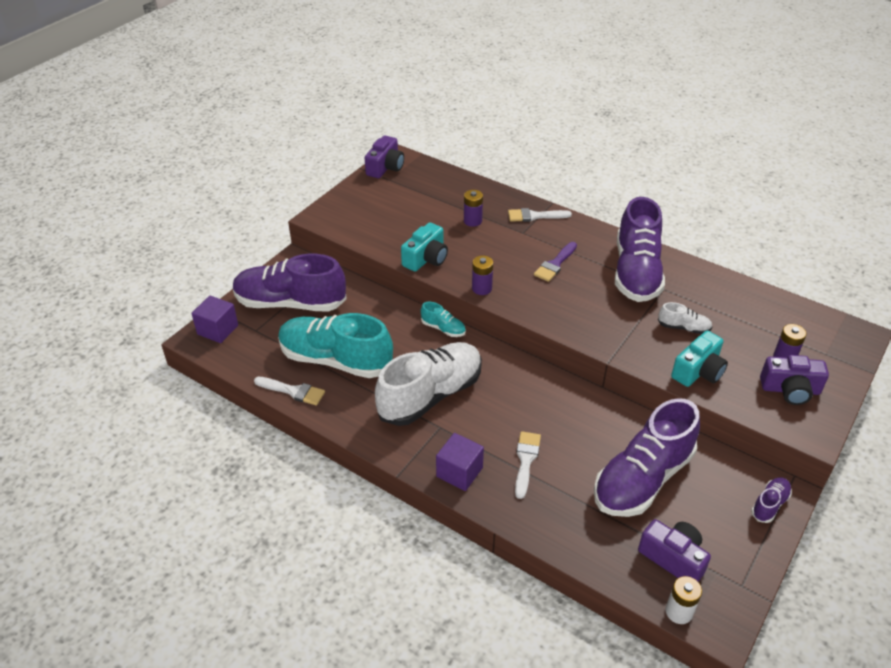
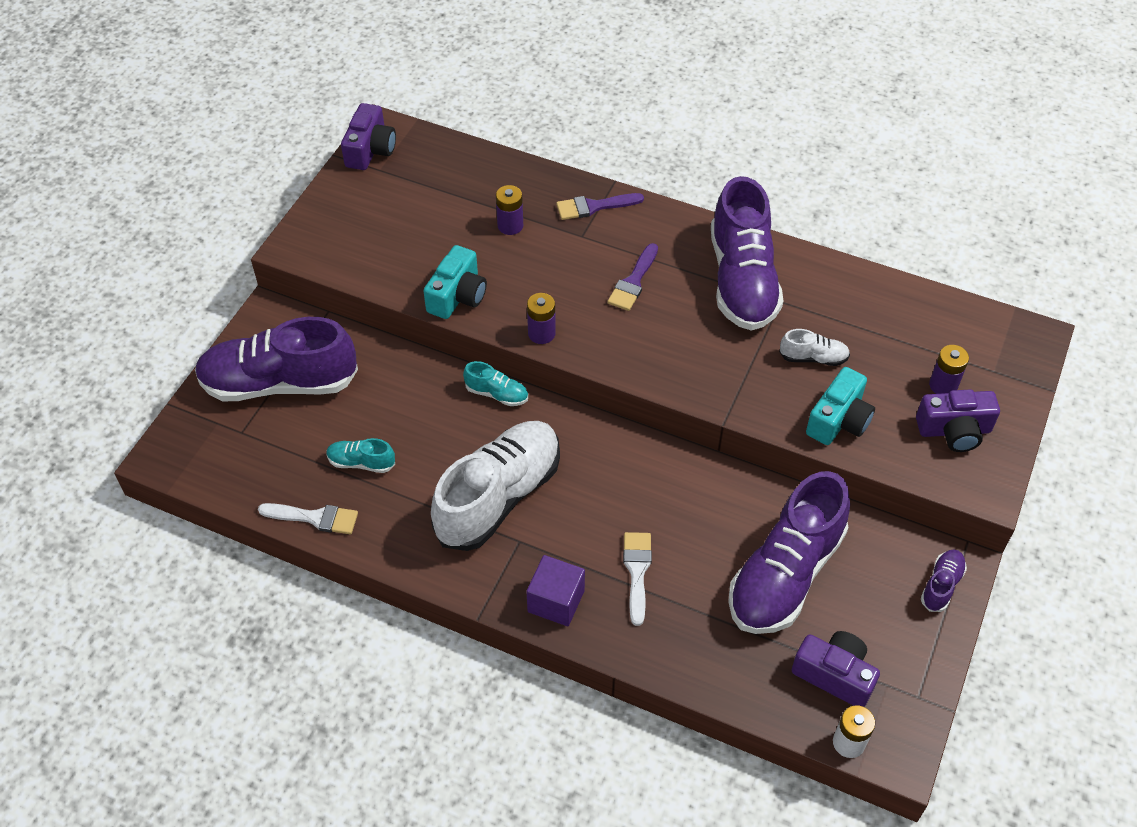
camera: 10 degrees left, 10 degrees up
(218, 330) = (188, 439): purple cube -> none
(335, 360) = (361, 462): turquoise shoe -> turquoise shoe, size x0.43
(534, 216) = (594, 207): white brush -> purple brush

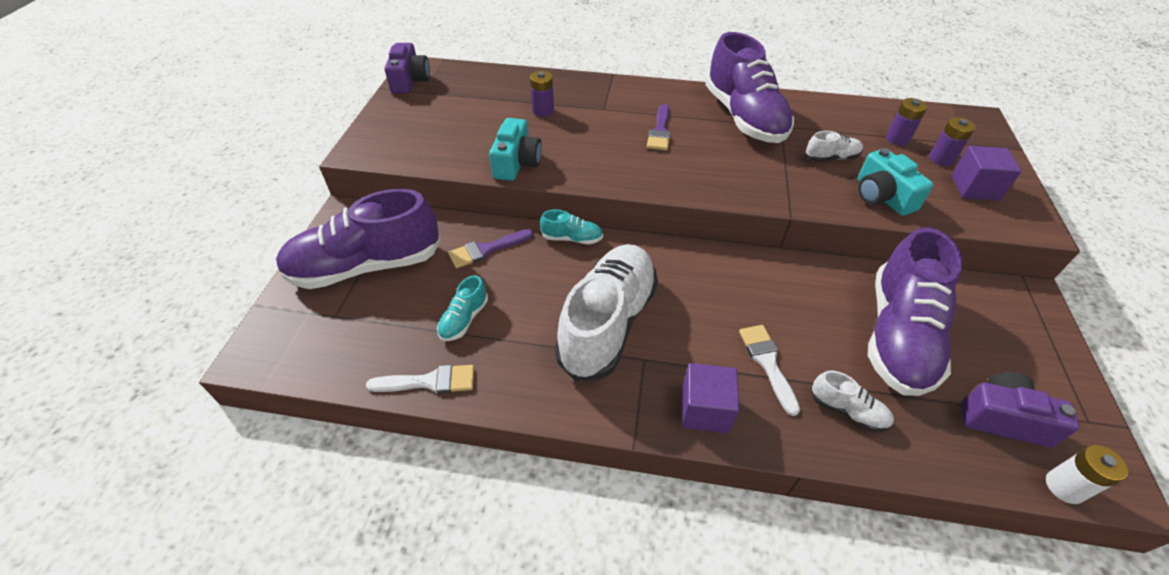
camera: 15 degrees left, 5 degrees down
(361, 462) = (464, 319): turquoise shoe -> turquoise shoe turned 60 degrees counterclockwise
(541, 333) = (601, 178): purple battery -> purple battery (897, 139)
(594, 207) = (604, 90): purple brush -> purple brush (486, 250)
(689, 633) = (847, 410): none -> white shoe
(839, 420) = (882, 197): turquoise camera -> turquoise camera turned 135 degrees clockwise
(941, 585) = (1030, 315): purple shoe -> none
(954, 430) = (974, 188): purple camera -> purple cube

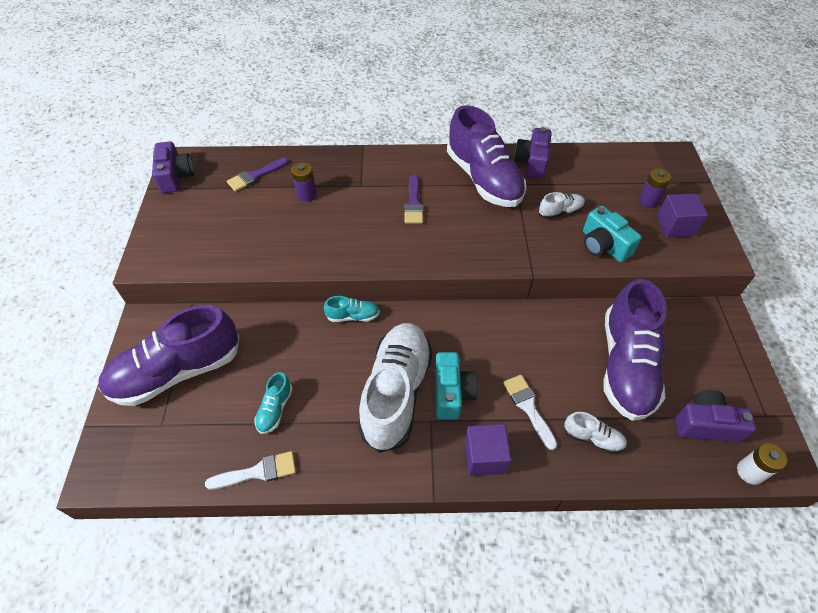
camera: 10 degrees left, 5 degrees up
(486, 250) = (280, 339): purple brush -> purple brush (255, 176)
(517, 163) = (293, 254): turquoise camera -> turquoise camera (452, 393)
(802, 108) = (532, 162): none -> purple camera
(897, 139) = (612, 185): purple battery -> none

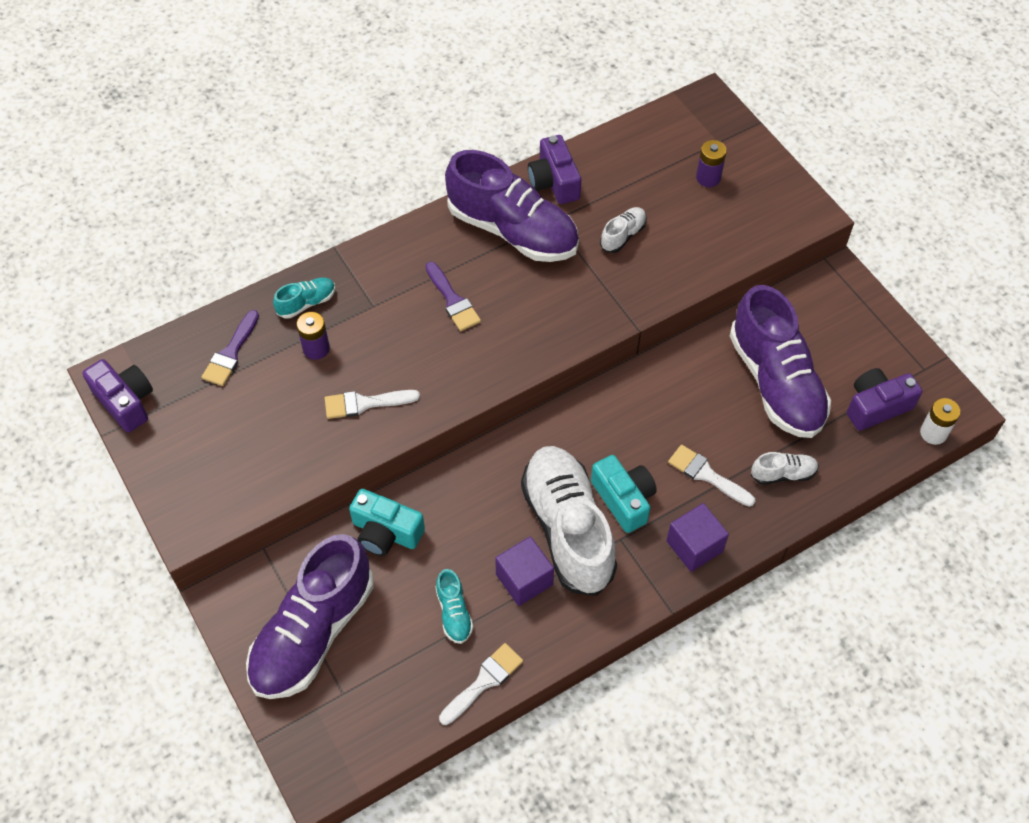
camera: 30 degrees left, 5 degrees up
(310, 239) = (365, 403): none -> white brush
(353, 316) = (463, 469): turquoise shoe -> turquoise shoe (306, 303)
(603, 245) = (691, 257): turquoise camera -> turquoise camera (386, 532)
(675, 226) = (751, 198): purple cube -> purple cube (524, 579)

